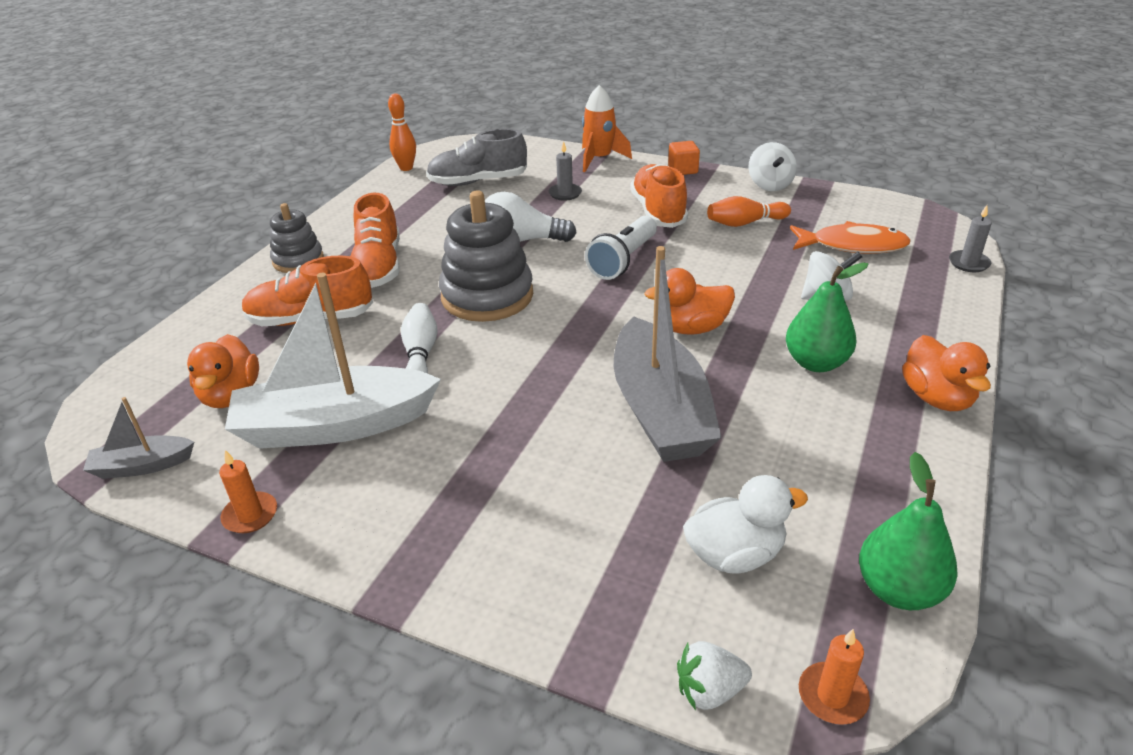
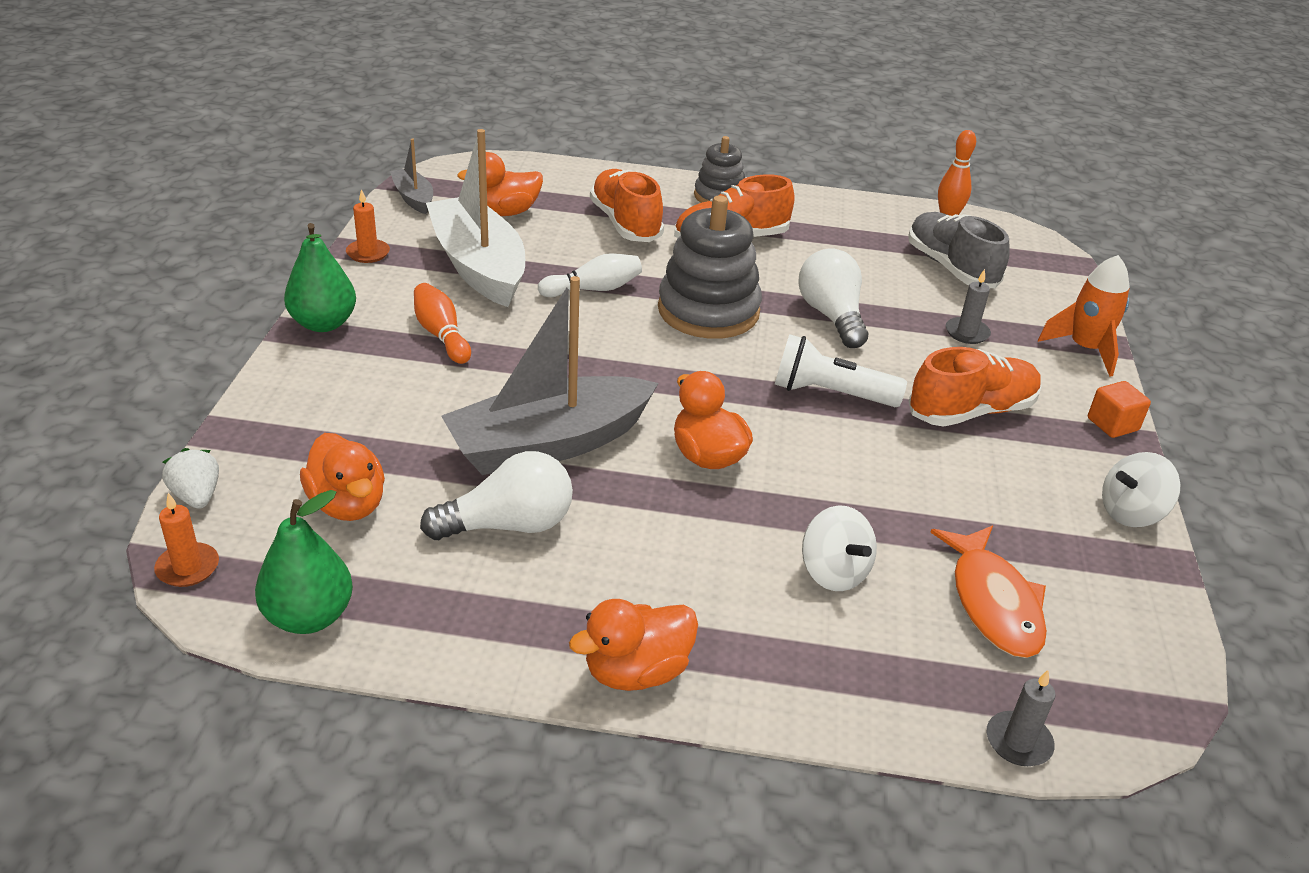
camera: 70 degrees right, 0 degrees up
(734, 554) = (348, 504): white duck -> orange duck
(745, 223) = (991, 491): orange bowling pin -> orange bowling pin (441, 335)
(770, 446) = (509, 525): none -> white light bulb
(816, 363) = (674, 561): green pear -> green pear (323, 323)

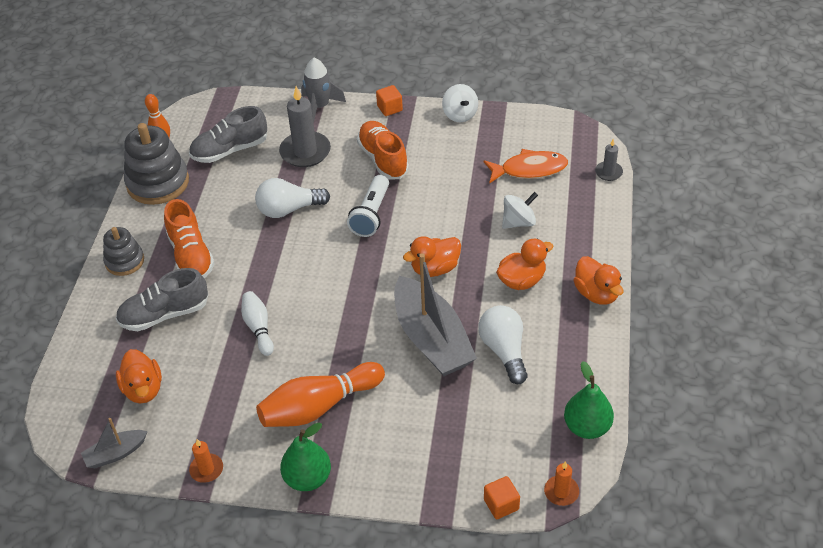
camera: 85 degrees left, 10 degrees up
(197, 496) = (501, 504): white strawberry -> orange cube
(348, 504) = (498, 427): orange duck -> orange duck (522, 280)
(441, 335) = (319, 406): orange bowling pin -> orange bowling pin, size x1.72
(478, 266) = (227, 396): white boat -> none
(625, 223) = (164, 314): orange shoe -> grey shoe
(708, 311) = (284, 268): grey stacking toy -> grey stacking toy (158, 183)
(967, 333) = (305, 152): grey candle -> grey candle, size x1.92
(1085, 349) = (320, 106): orange rocket -> grey rocket

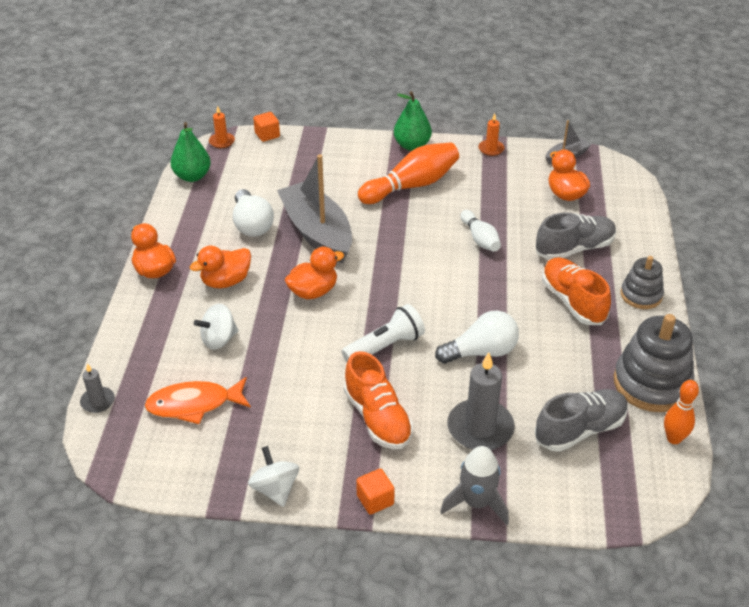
camera: 175 degrees right, 5 degrees down
(371, 215) = (385, 346): white flashlight -> white flashlight turned 45 degrees clockwise

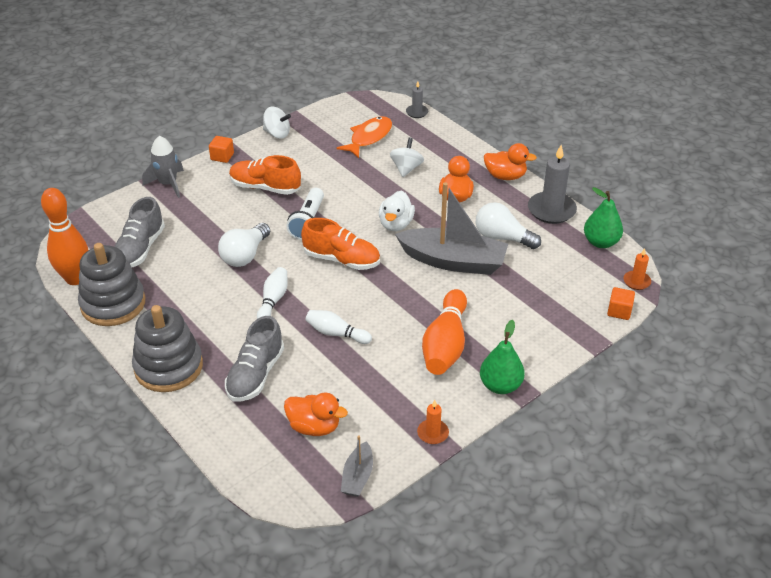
camera: 135 degrees right, 0 degrees up
(313, 291) = (396, 224): orange duck -> white duck
(480, 428) = (201, 216): grey candle -> grey candle (551, 210)
(501, 294) = (273, 300): none -> white bowling pin
(573, 301) = (216, 328): orange shoe -> orange shoe (342, 259)
(641, 295) = (168, 367): grey stacking toy -> grey stacking toy, size x1.70
(674, 438) = (75, 278): orange bowling pin -> orange bowling pin, size x1.72

